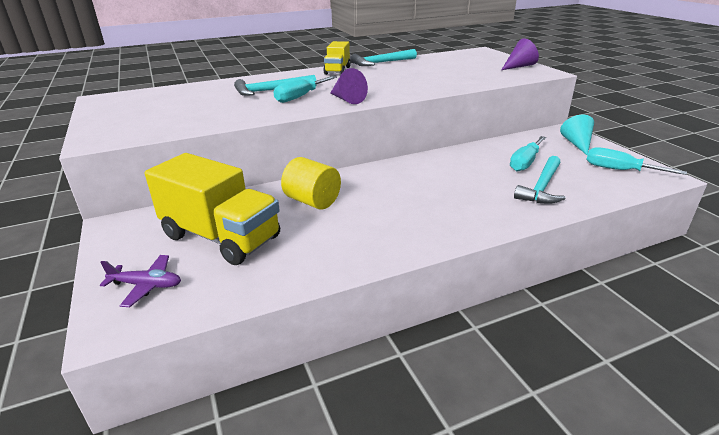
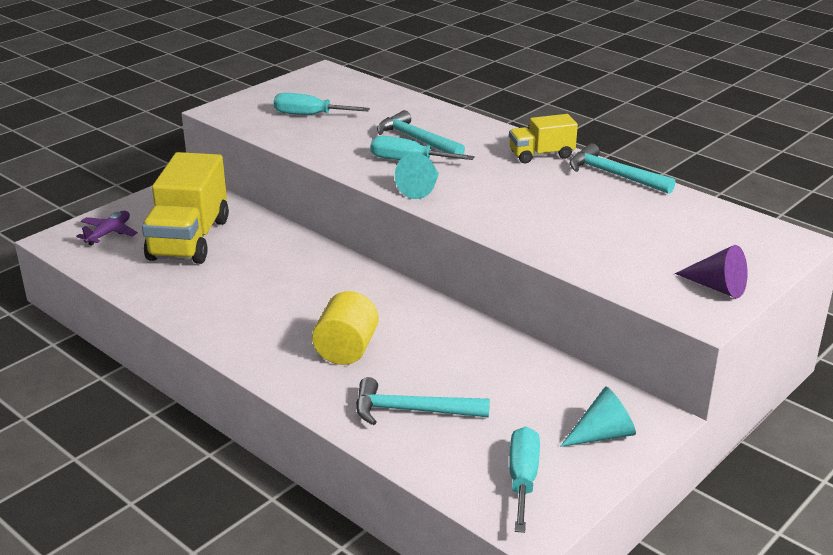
camera: 65 degrees right, 0 degrees up
(146, 285) = (108, 233): purple plane -> purple plane turned 135 degrees counterclockwise
(312, 201) = (280, 264): yellow cylinder -> yellow cylinder (346, 349)
(347, 99) = (421, 189): purple cone -> turquoise cone
(525, 162) = (487, 390): turquoise screwdriver -> turquoise screwdriver (309, 115)

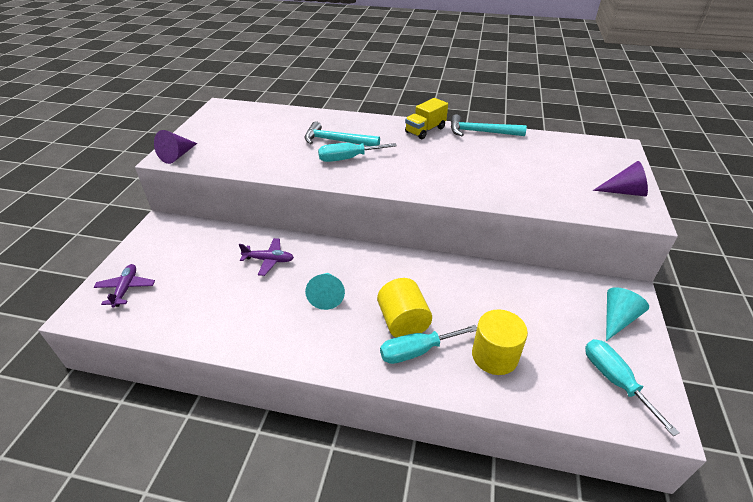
camera: 30 degrees left, 10 degrees up
(189, 239) = (201, 270): yellow truck -> none
(231, 112) = (177, 155): none -> purple cone
(263, 251) = (269, 260): none -> purple plane
(309, 115) = (242, 142): turquoise screwdriver -> turquoise screwdriver (417, 351)
(412, 410) = (494, 356): turquoise hammer -> yellow cylinder
(421, 189) = (379, 178): turquoise cone -> turquoise cone (326, 295)

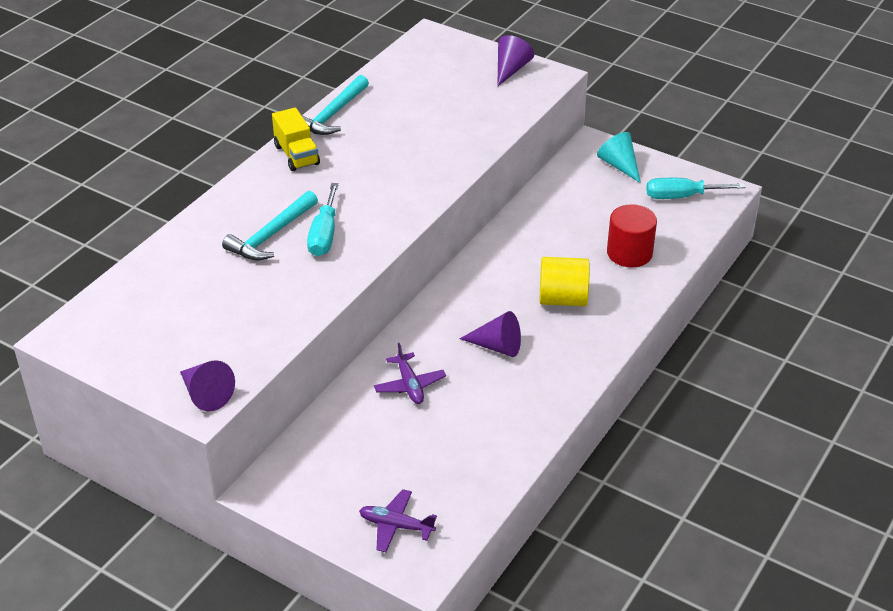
camera: 70 degrees left, 0 degrees up
(269, 260) = (409, 385): purple plane -> purple plane turned 135 degrees clockwise
(326, 295) = (497, 346): turquoise cone -> purple cone
(417, 351) = (604, 300): turquoise screwdriver -> none
(494, 356) = (629, 253): yellow cylinder -> red cylinder

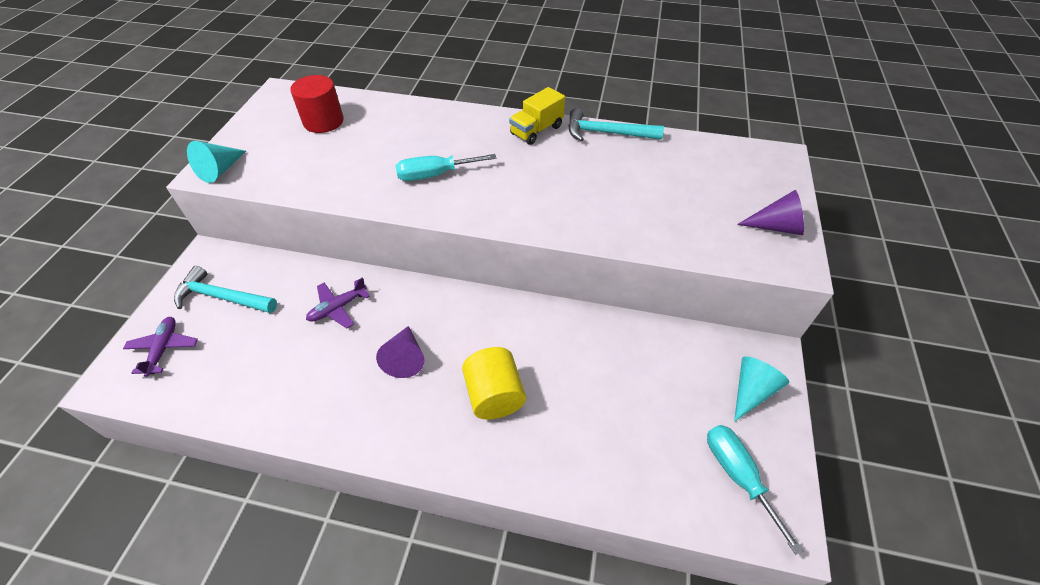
camera: 70 degrees right, 10 degrees up
(205, 394) = (220, 170): purple cone -> turquoise cone
(271, 235) = (423, 147): turquoise hammer -> turquoise hammer (222, 297)
(629, 253) = (599, 442): red cylinder -> red cylinder (323, 121)

